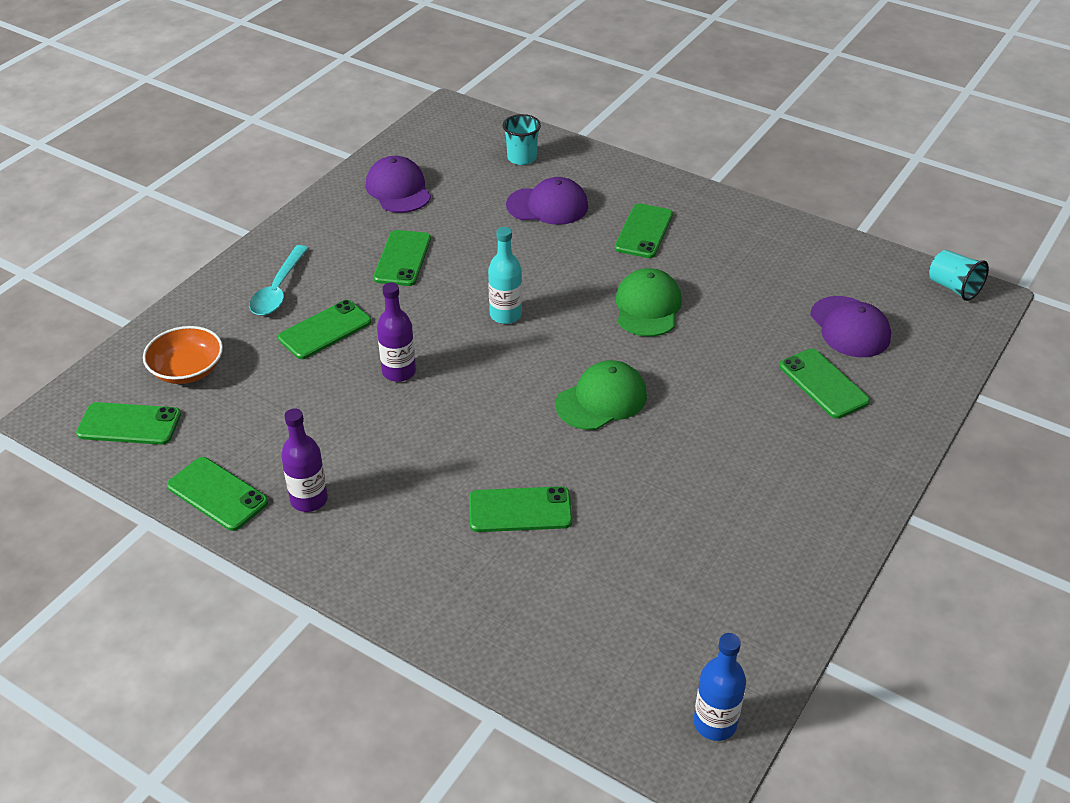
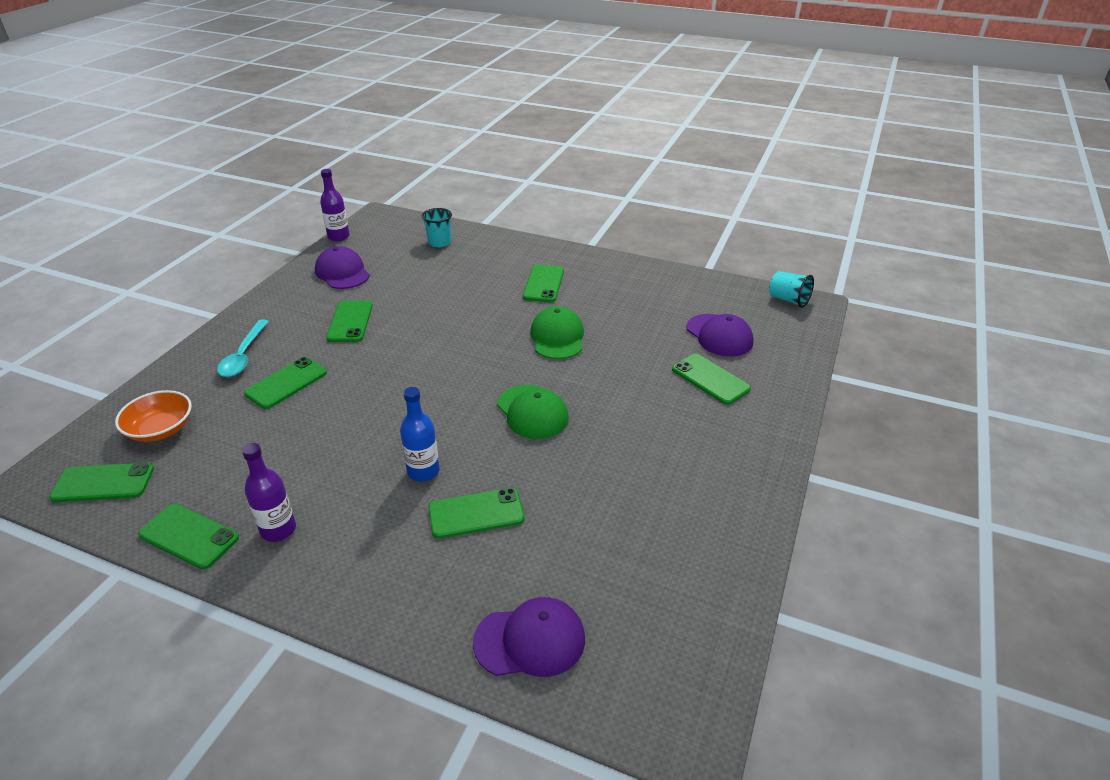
camera: 10 degrees left, 5 degrees down
(399, 372) = (354, 409): purple bottle -> purple bottle (338, 237)
(505, 315) = (441, 355): turquoise bottle -> none
(547, 206) = (464, 273): purple cap -> purple cap (530, 640)
(601, 400) = (532, 412): green cap -> green cap turned 105 degrees clockwise
(715, 723) = (692, 690): blue bottle -> blue bottle (423, 471)

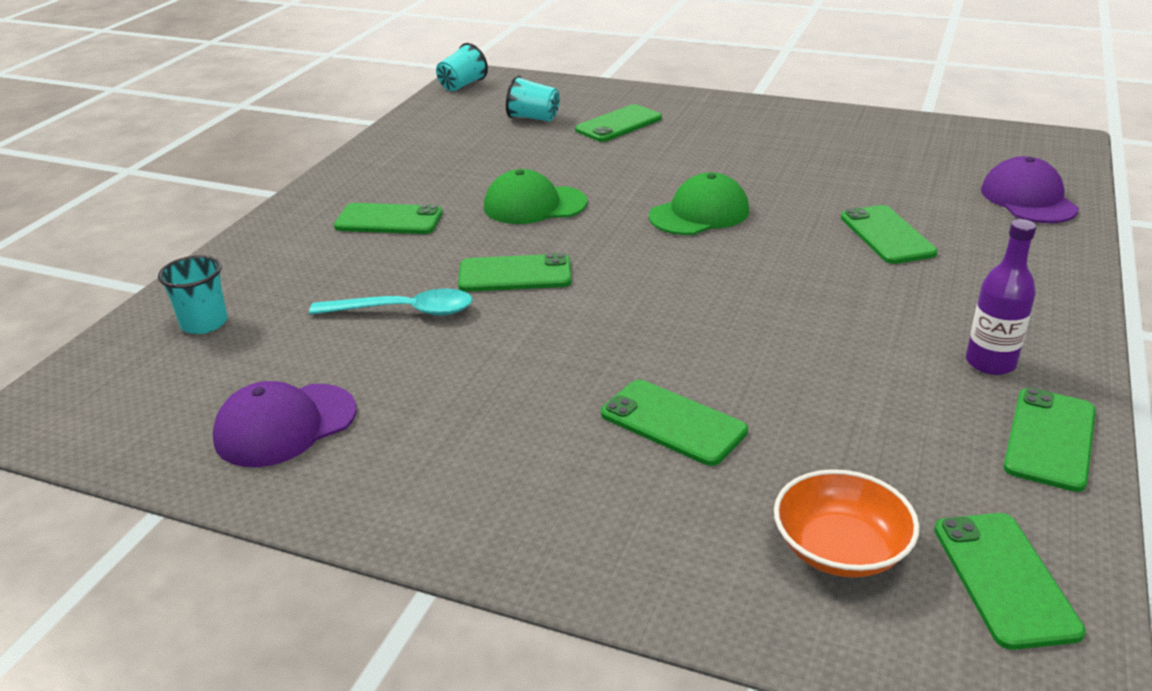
camera: 90 degrees left, 5 degrees down
(243, 356) = (593, 497): turquoise spoon -> turquoise spoon (404, 311)
(338, 237) = (106, 460): purple bottle -> none
(350, 322) = (478, 385): green phone -> green phone (515, 274)
(423, 471) = (834, 273): blue bottle -> none
(719, 335) = (533, 118): purple cap -> turquoise cup

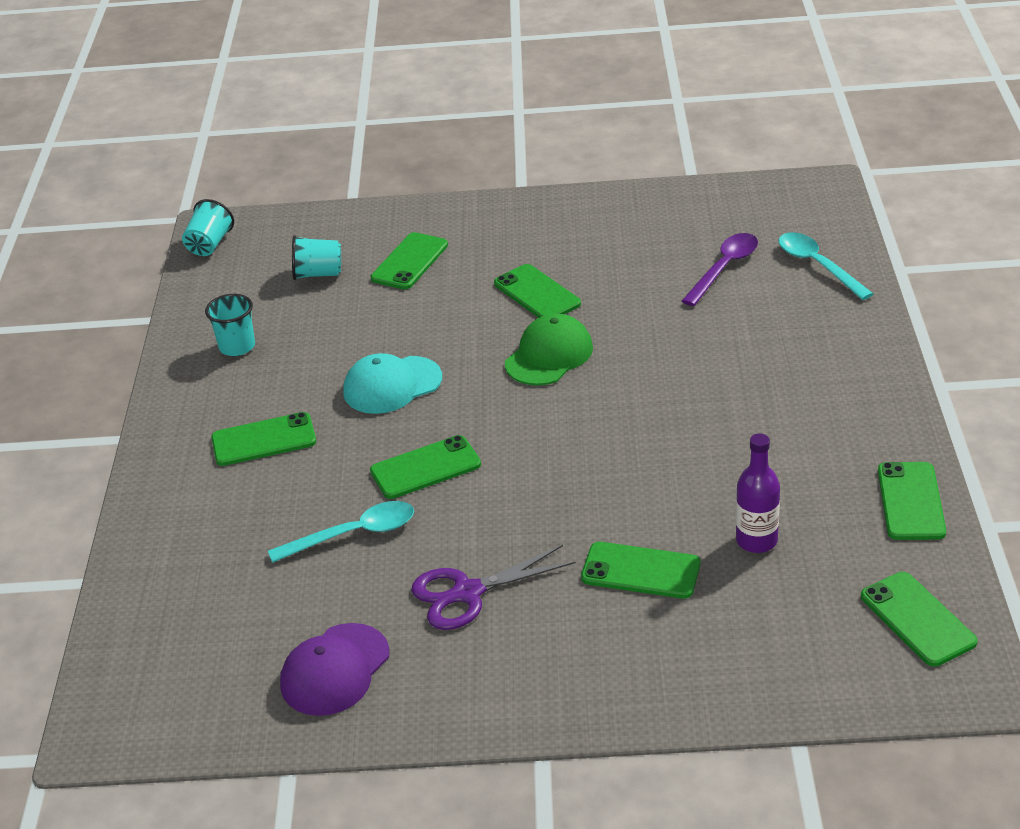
camera: 20 degrees left, 5 degrees up
(204, 323) = (179, 600): turquoise cup -> turquoise cup (237, 346)
(472, 392) = (468, 593): none -> purple scissors
(534, 205) = (392, 385): green cap -> turquoise cap
(840, 548) = (806, 632): orange bowl -> none
(887, 235) = (719, 337): green phone -> green phone (537, 293)
(922, 183) = (724, 268): none -> purple spoon
(990, 363) = (847, 446): purple bottle -> purple bottle (756, 540)
(1028, 199) = (818, 266): purple cap -> turquoise spoon

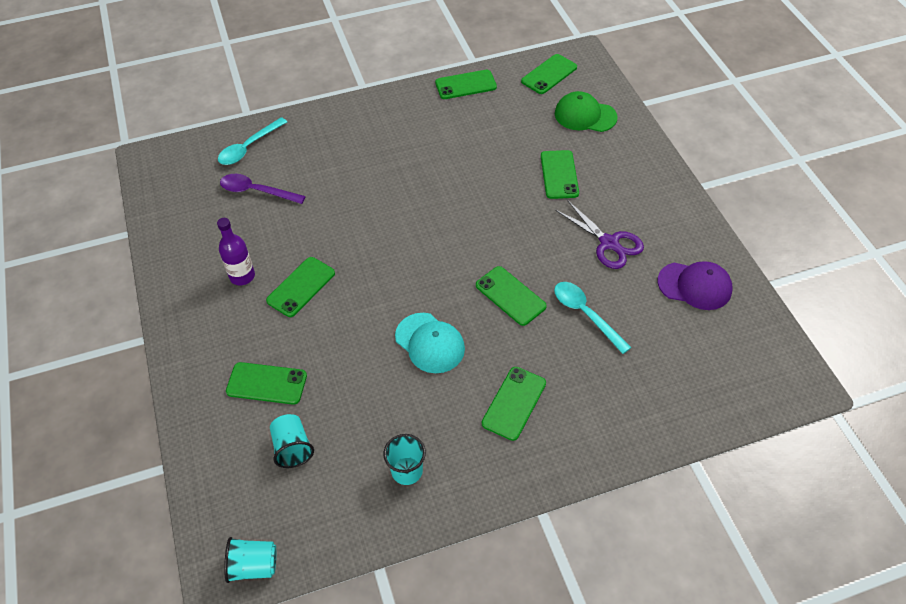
camera: 110 degrees left, 15 degrees up
(264, 440) = (514, 403): green phone -> green phone turned 60 degrees clockwise
(549, 355) = (374, 261): green cap -> green cap (585, 115)
(756, 540) = (517, 135): purple bottle -> purple bottle (242, 276)

